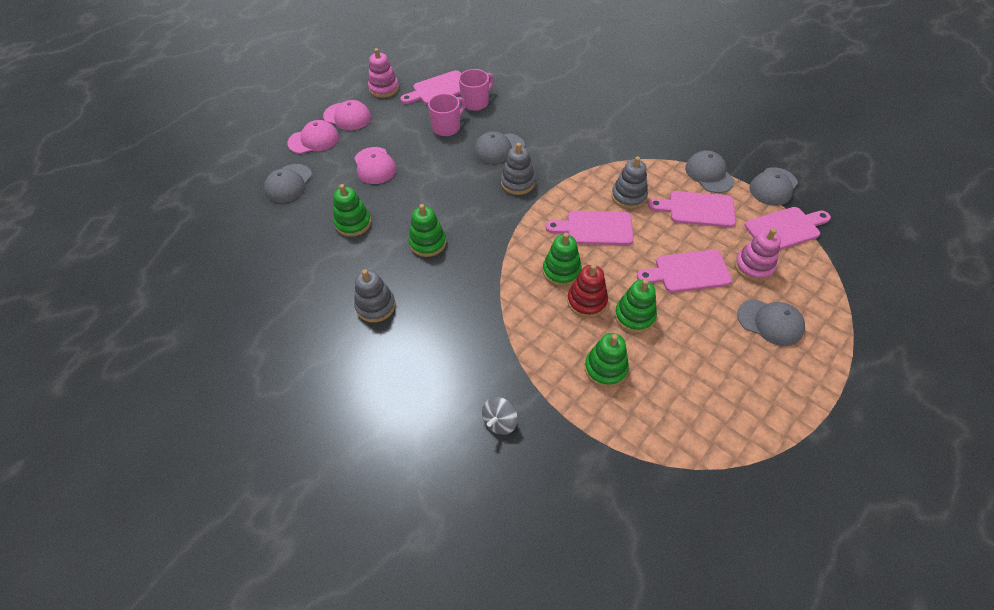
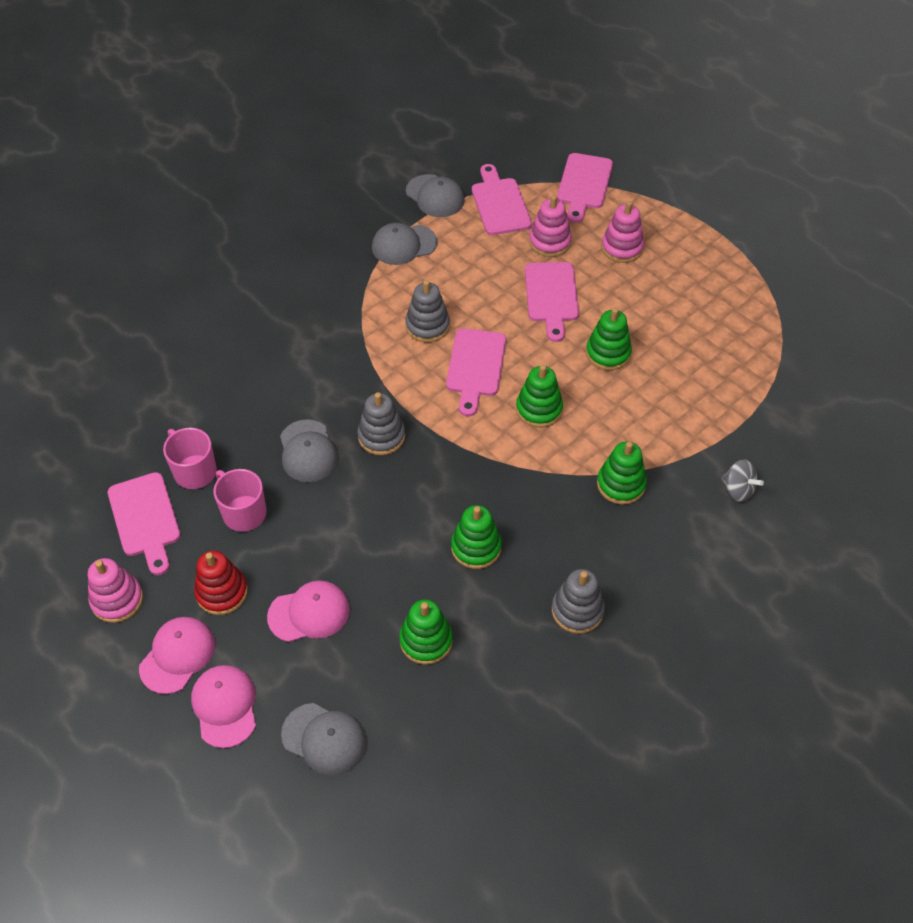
camera: 85 degrees left, 0 degrees up
(587, 301) = (585, 392): red stacking toy -> red stacking toy (221, 592)
(605, 368) = (674, 389): green stacking toy -> green stacking toy (621, 484)
(697, 209) = (459, 268): pink cutting board -> pink cutting board (584, 184)
(770, 322) = (622, 248): grey cap -> pink stacking toy

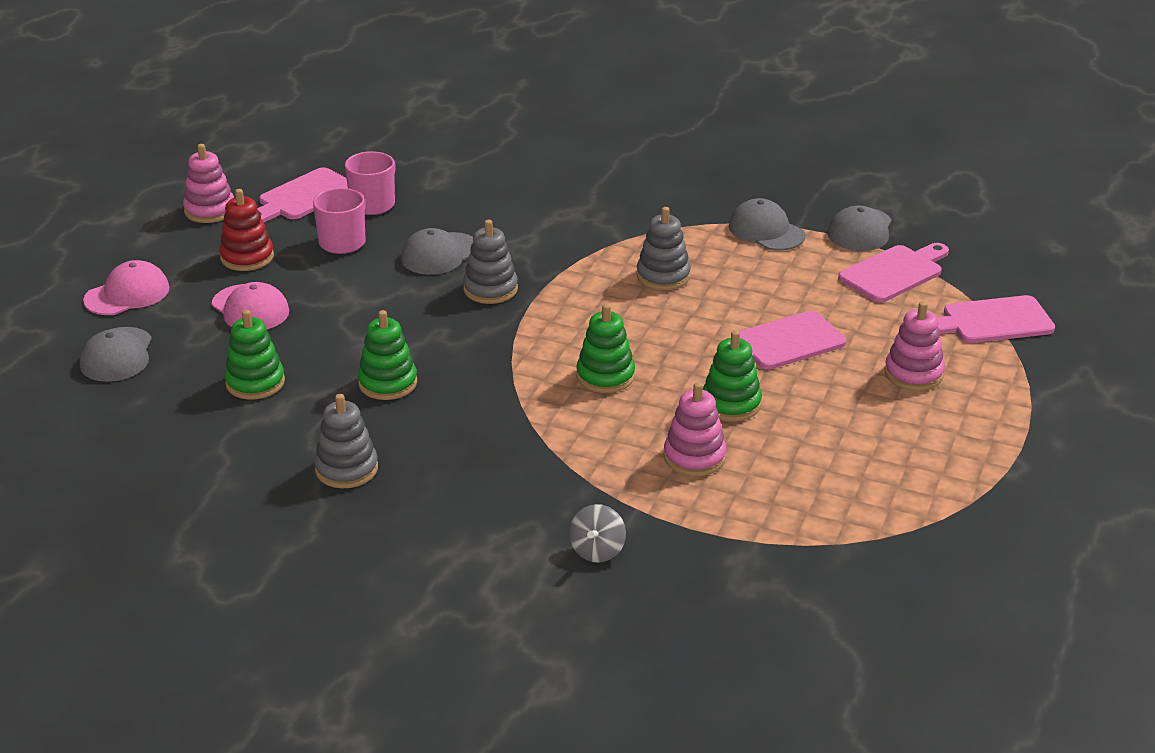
camera: 65 degrees right, 20 degrees down
(177, 656) = (168, 256): pink cap -> none
(475, 367) = (631, 320): pink cutting board -> none
(549, 242) = (868, 321): pink stacking toy -> pink stacking toy (694, 457)
(621, 484) = (540, 459): green stacking toy -> none

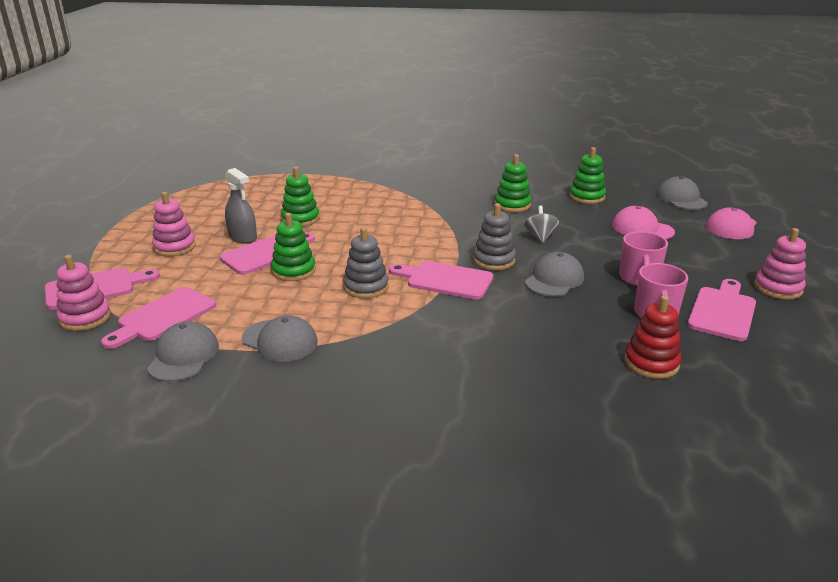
camera: 165 degrees right, 5 degrees down
(247, 257) = (692, 258): red stacking toy -> red stacking toy (651, 363)
(346, 469) = (498, 173): grey stacking toy -> none
(566, 271) = (445, 280): none -> pink cutting board
(597, 551) = (358, 163): grey spinning top -> grey spinning top (540, 237)
(605, 376) = (383, 222): green stacking toy -> green stacking toy (294, 271)
(694, 457) = (318, 196): pink stacking toy -> pink stacking toy (85, 318)
(818, 379) = (242, 237): none -> grey spray bottle

